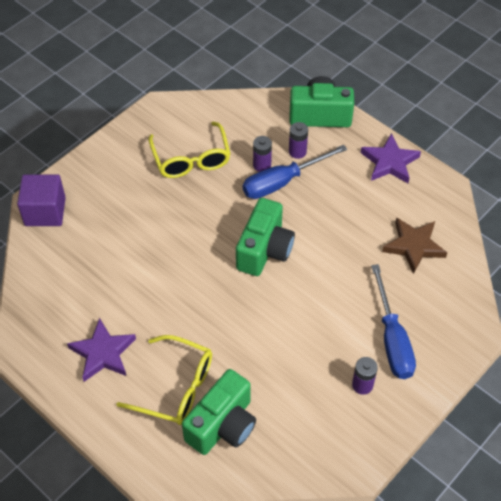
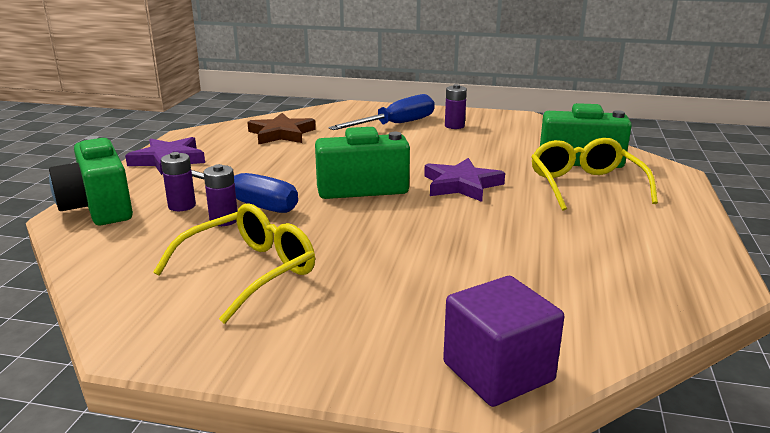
camera: 120 degrees left, 30 degrees down
(103, 353) = (622, 231): purple star -> purple star (461, 185)

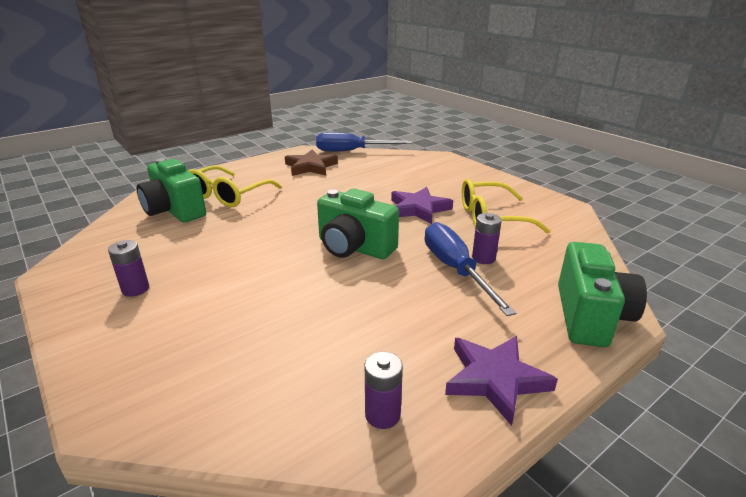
camera: 140 degrees left, 5 degrees up
(182, 206) = (510, 287): purple battery -> purple battery (382, 415)
(281, 134) = (310, 375): brown star -> brown star (310, 167)
(396, 125) = (172, 322): blue screwdriver -> blue screwdriver (352, 151)
(461, 185) = (289, 223): purple star -> purple star (418, 209)
(498, 372) = (429, 159): purple cube -> none

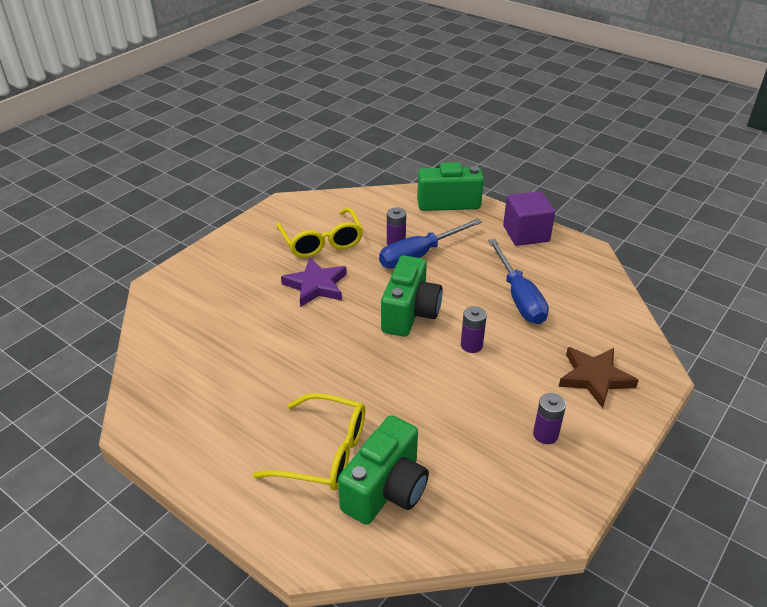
camera: 105 degrees left, 10 degrees up
(310, 167) = (207, 399): brown star -> brown star (595, 378)
(352, 151) = (136, 371): blue screwdriver -> blue screwdriver (519, 297)
(382, 415) = (577, 268): purple battery -> purple battery (471, 345)
(495, 379) = (526, 234): purple star -> purple cube

